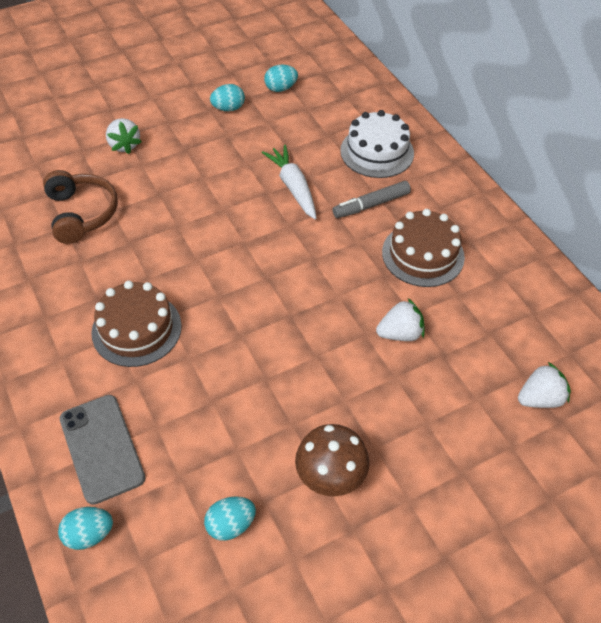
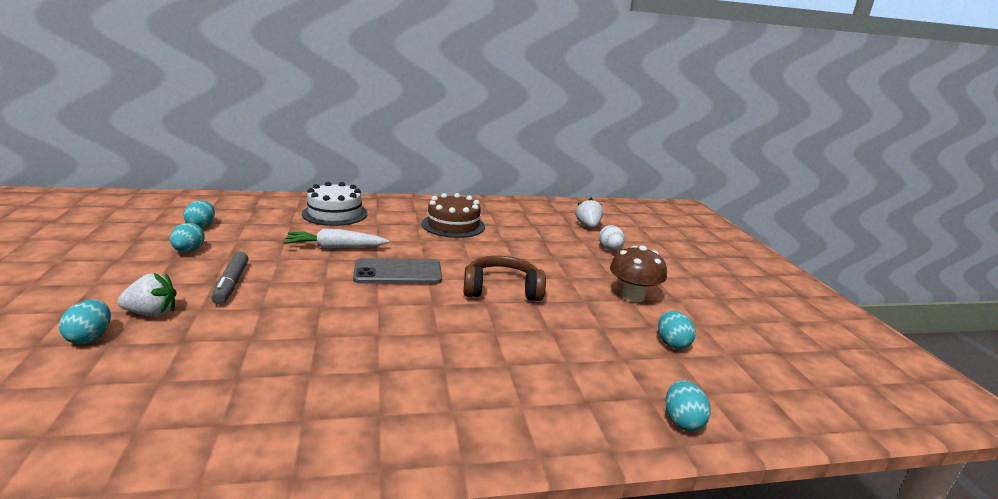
camera: 75 degrees left, 30 degrees down
(82, 213) = (231, 360): brown headphones -> brown headphones (502, 290)
(84, 137) = (90, 337): none -> turquoise egg
(102, 448) = (584, 398): grey phone -> grey phone (398, 272)
(136, 329) = (442, 352): brown cake -> none
(371, 205) = (388, 228): grey marker -> grey marker (231, 284)
(400, 333) = (519, 247): white strawberry -> none
(467, 436) = (609, 249): none -> white egg

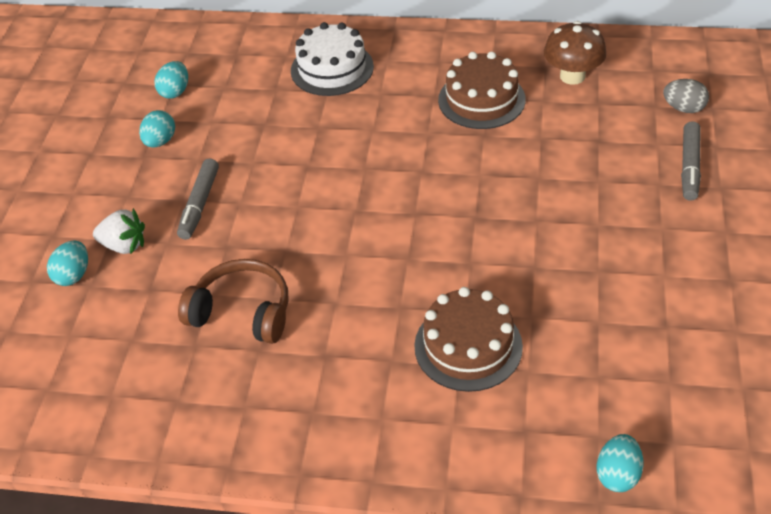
camera: 25 degrees right, 25 degrees up
(335, 248) = (319, 144): white carrot -> none
(398, 272) = (382, 198): grey phone -> none
(502, 290) = (500, 241): brown headphones -> brown headphones (242, 312)
(508, 351) = (468, 346): none -> brown cake
(588, 226) = (683, 108): white strawberry -> grey egg
(609, 249) = (689, 167): white egg -> grey marker
(633, 296) = (670, 269): brown mushroom -> brown mushroom (572, 76)
(672, 343) = (675, 360): turquoise egg -> none

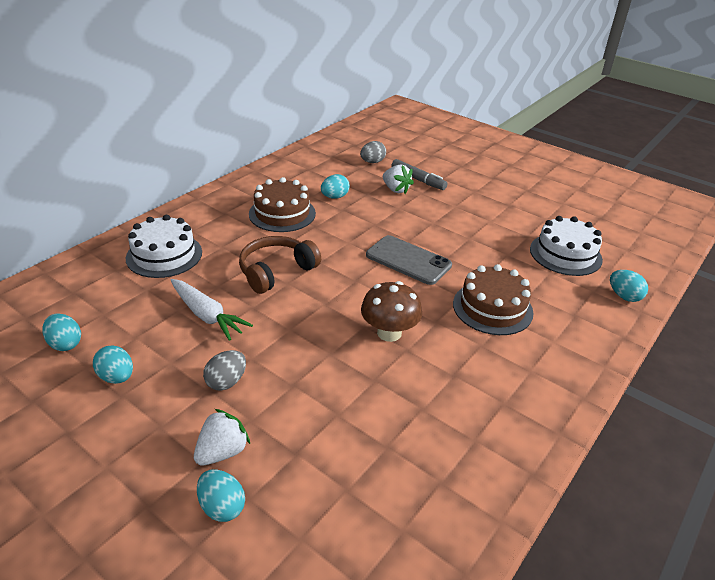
camera: 65 degrees left, 10 degrees down
(200, 204) = (226, 382): grey marker -> grey egg
(242, 312) = (374, 403): brown headphones -> brown headphones (276, 271)
(272, 145) = (207, 315): none -> white carrot
(493, 237) = (408, 260): none -> grey phone
(560, 119) = (334, 197): none -> turquoise egg
(572, 76) = (303, 178): brown mushroom -> brown mushroom (389, 333)
(639, 159) = (396, 189): none -> white strawberry
(661, 381) = (565, 254): none -> white cake

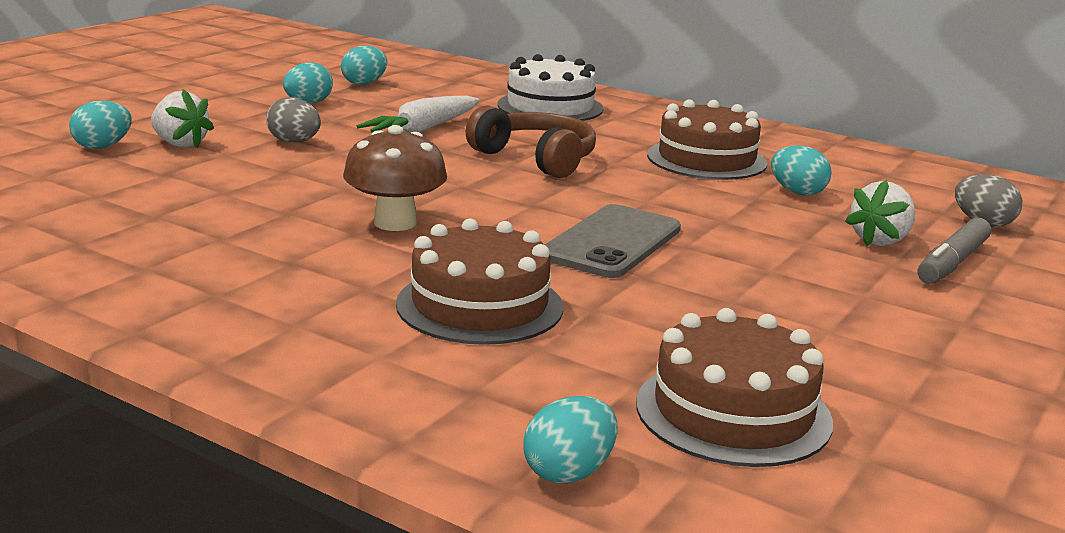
camera: 85 degrees right, 15 degrees down
(565, 254) = (733, 412): white cake -> brown cake

